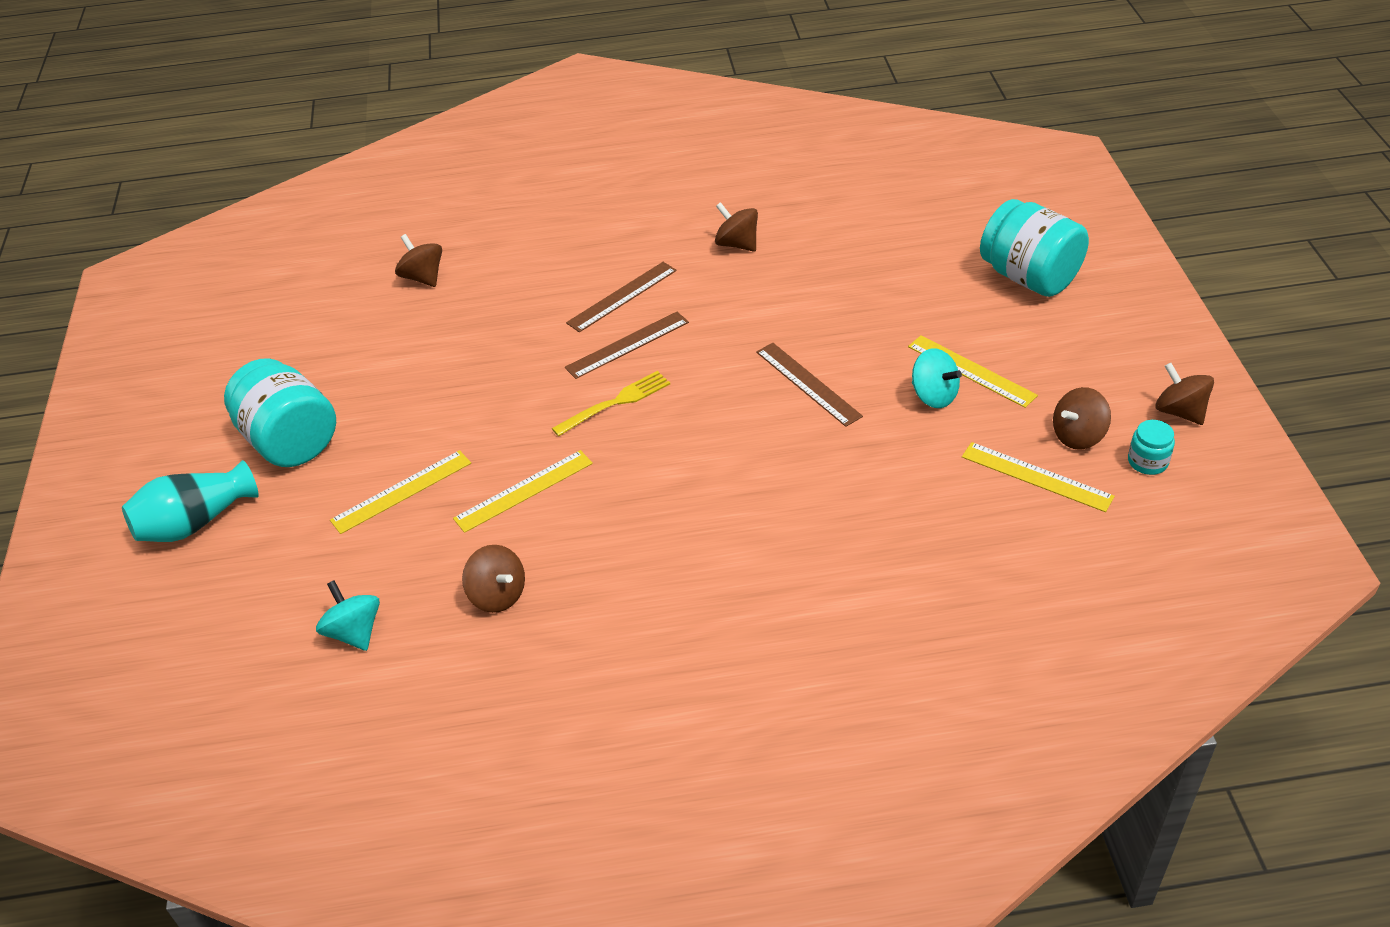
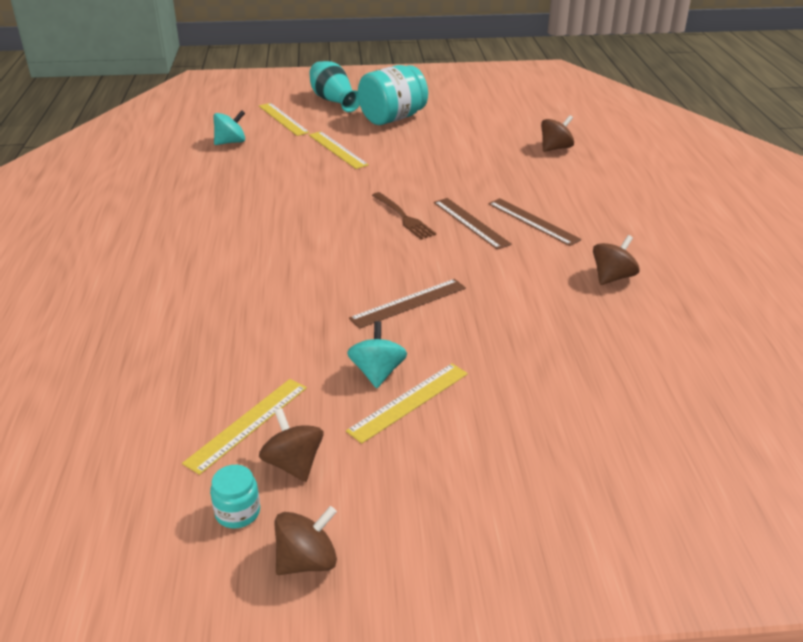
camera: 90 degrees right, 10 degrees down
(497, 595) = (236, 179): brown spinning top -> none
(524, 491) = (324, 186): yellow ruler -> yellow ruler (283, 119)
(615, 403) = (403, 217): yellow fork -> brown fork
(934, 396) = (377, 372): turquoise spinning top -> turquoise spinning top turned 135 degrees clockwise
(1029, 277) = (569, 471): turquoise jar -> none

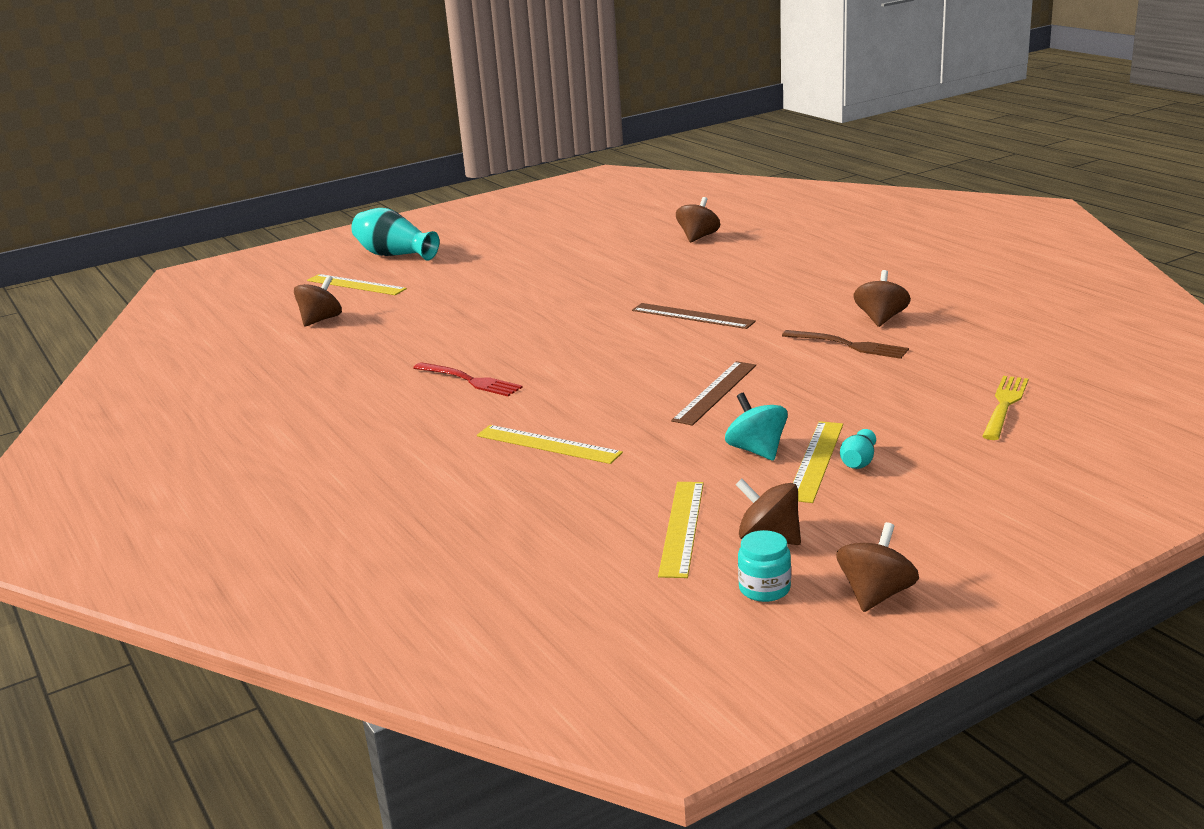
camera: 25 degrees left, 10 degrees down
(231, 142) = (320, 320): turquoise spinning top -> brown spinning top
(261, 228) = (469, 380): none -> red fork
(337, 150) = (462, 295): yellow ruler -> yellow ruler (548, 444)
(392, 118) = (487, 254): turquoise jar -> none
(403, 217) = (616, 330): brown fork -> brown fork (848, 345)
(438, 418) = (858, 462): none -> turquoise vase
(533, 221) = (752, 299): brown ruler -> none
(620, 409) = (1004, 405): none -> yellow fork

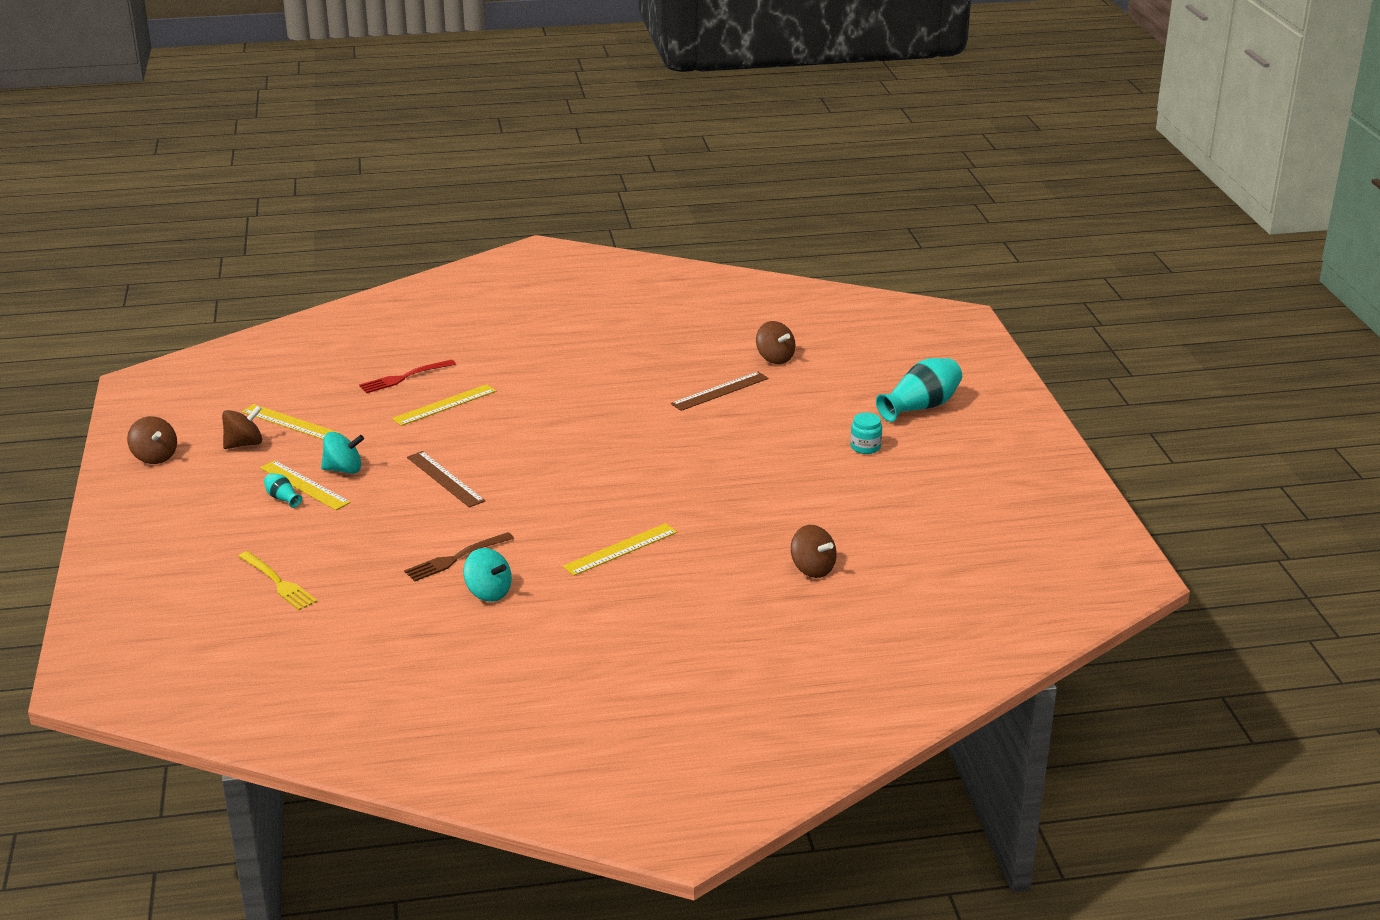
camera: 110 degrees right, 5 degrees up
(356, 285) = (850, 380): yellow ruler -> yellow ruler (620, 549)
(469, 380) = (580, 396): red fork -> red fork (404, 377)
(692, 316) = (600, 509): brown ruler -> brown ruler (720, 391)
(764, 588) = (203, 429): turquoise jar -> turquoise jar (865, 447)
(881, 319) = (488, 592): brown spinning top -> turquoise spinning top

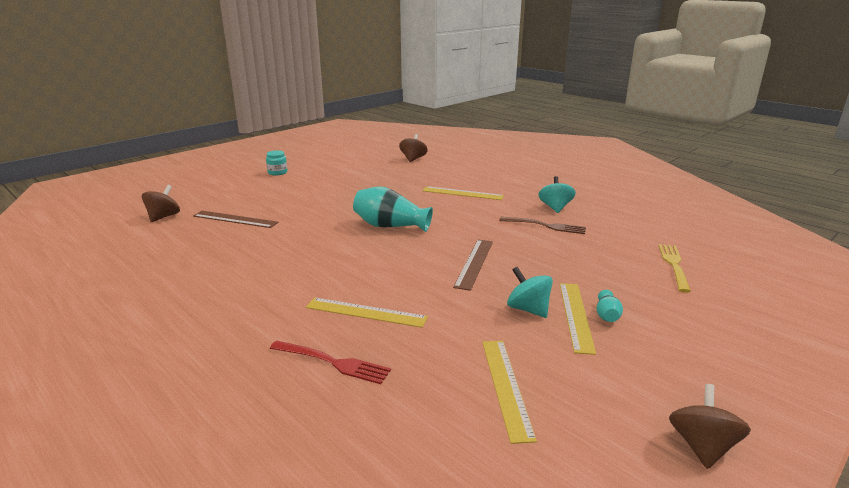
camera: 125 degrees left, 5 degrees down
(244, 444) = (581, 392): brown spinning top -> none
(921, 407) = (213, 171): turquoise vase -> turquoise vase (390, 226)

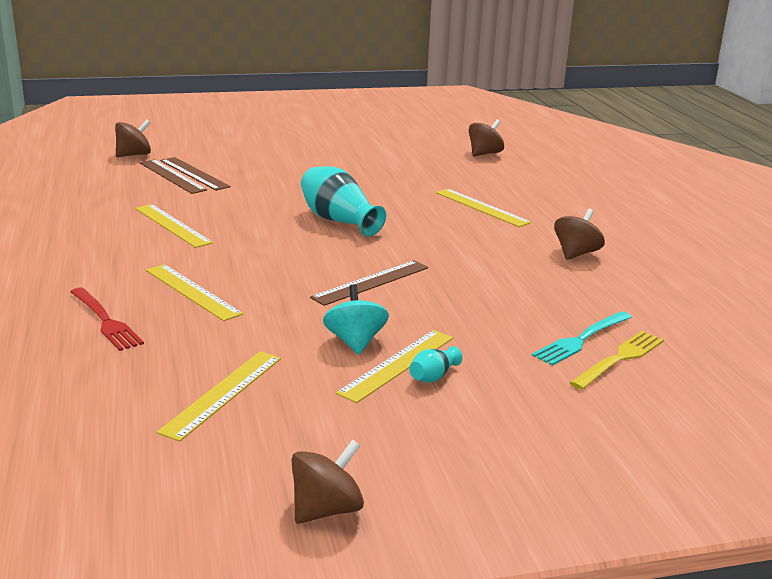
camera: 30 degrees right, 0 degrees up
(220, 226) = (172, 176): none -> brown ruler
(275, 264) = (172, 225): none -> yellow ruler
(277, 172) = (302, 135): turquoise jar -> none
(545, 226) = (525, 270): brown fork -> none
(555, 208) = (576, 254): turquoise spinning top -> brown spinning top
(639, 260) = (581, 339): none -> turquoise fork

